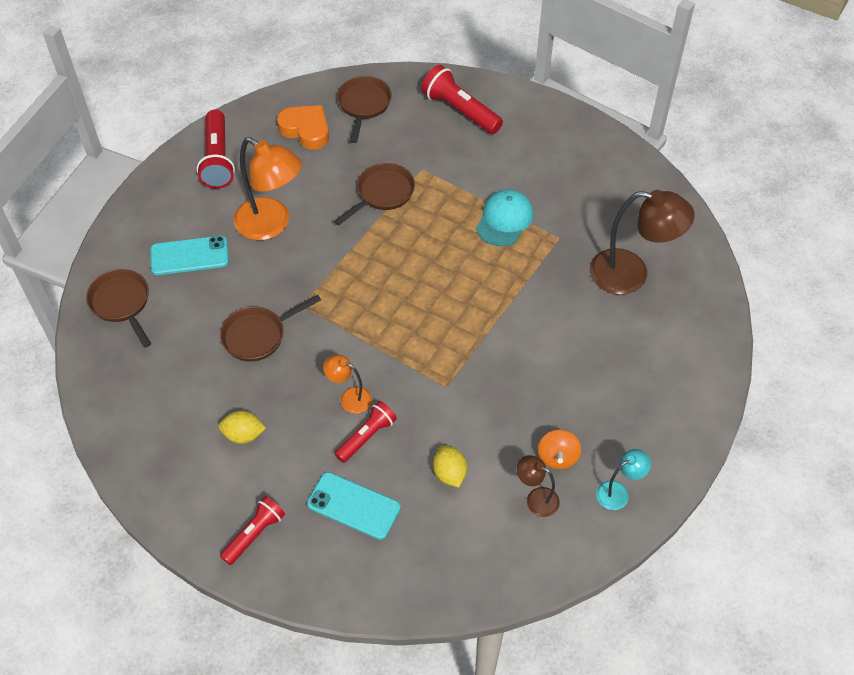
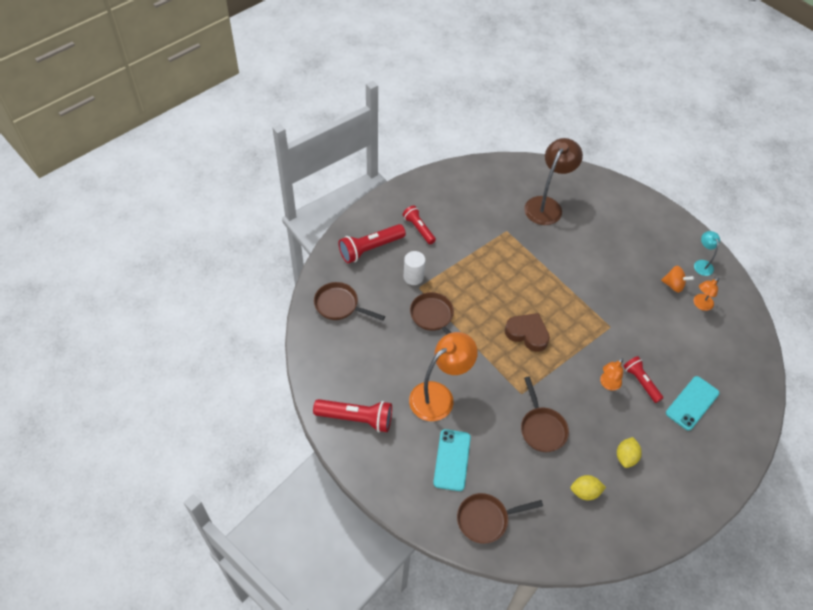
camera: 75 degrees left, 0 degrees up
(254, 534) = (706, 467): red flashlight -> red flashlight (419, 229)
(306, 130) = (349, 349): orange heart -> none
(396, 294) = (527, 334): none -> brown heart
(436, 161) = (413, 277): none -> white cylinder
(449, 473) = (676, 344): yellow lemon -> yellow lemon (585, 492)
(504, 220) = (481, 254): turquoise cap -> none
(536, 498) = (700, 305): brown lamp -> orange lamp

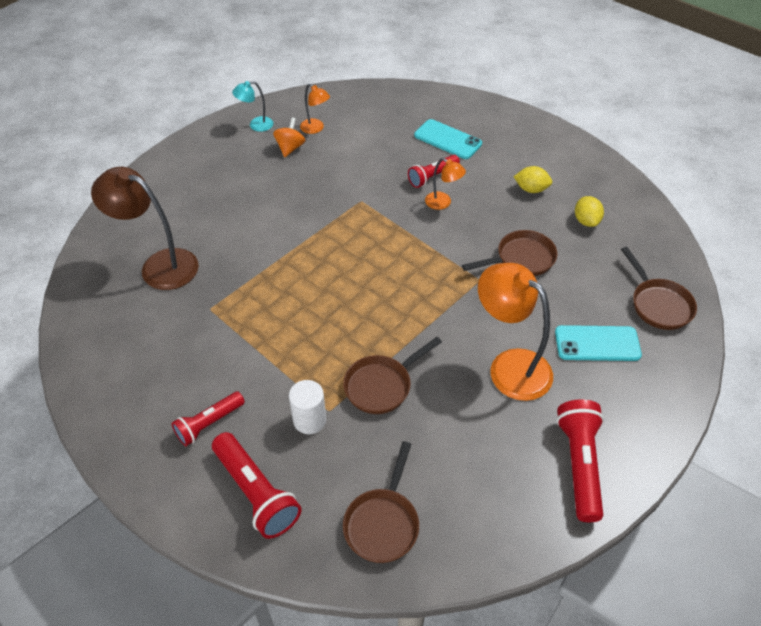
camera: 95 degrees left, 5 degrees down
(527, 334) = (388, 278): brown heart -> none

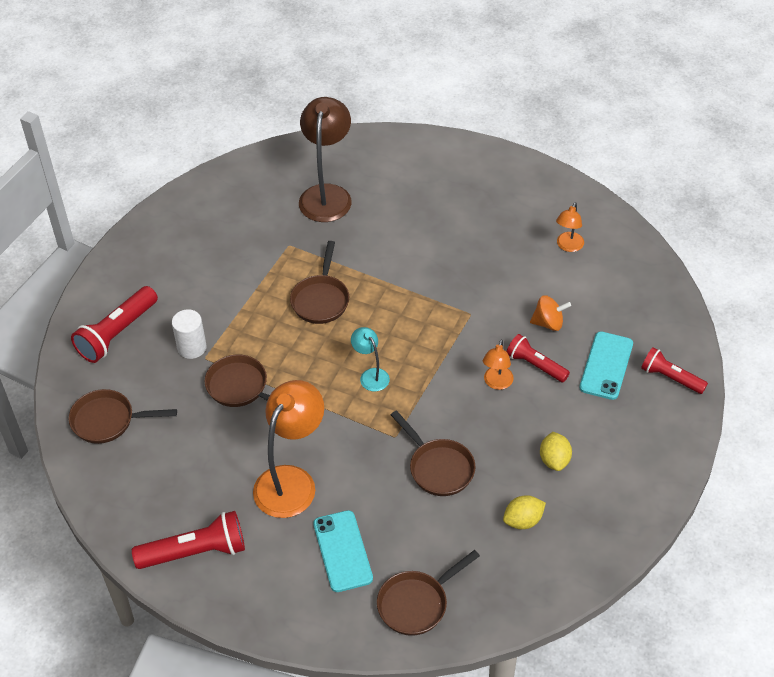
camera: 75 degrees right, 0 degrees up
(209, 424) = (171, 284): red flashlight -> red flashlight (670, 378)
(256, 125) = (549, 197): turquoise lamp -> turquoise lamp (371, 375)
(290, 148) = (526, 235): orange spinning top -> orange spinning top (548, 323)
(295, 298) = (321, 299): none -> brown pan

